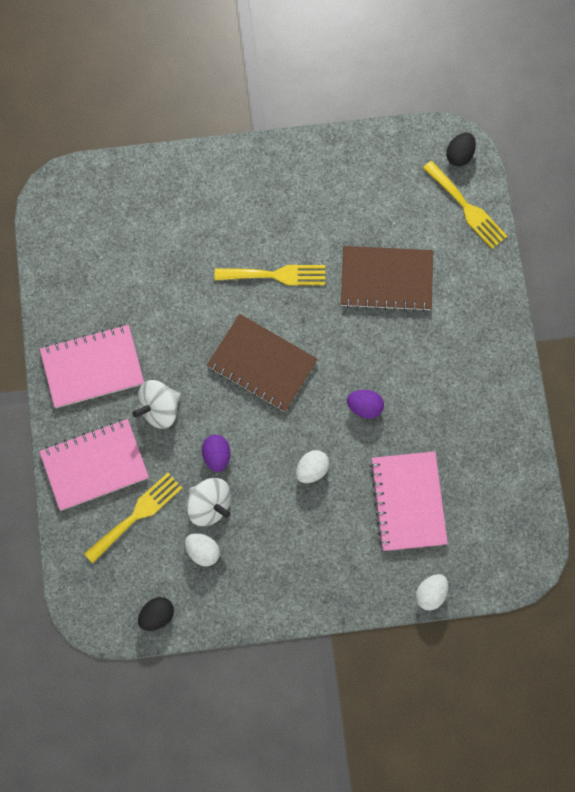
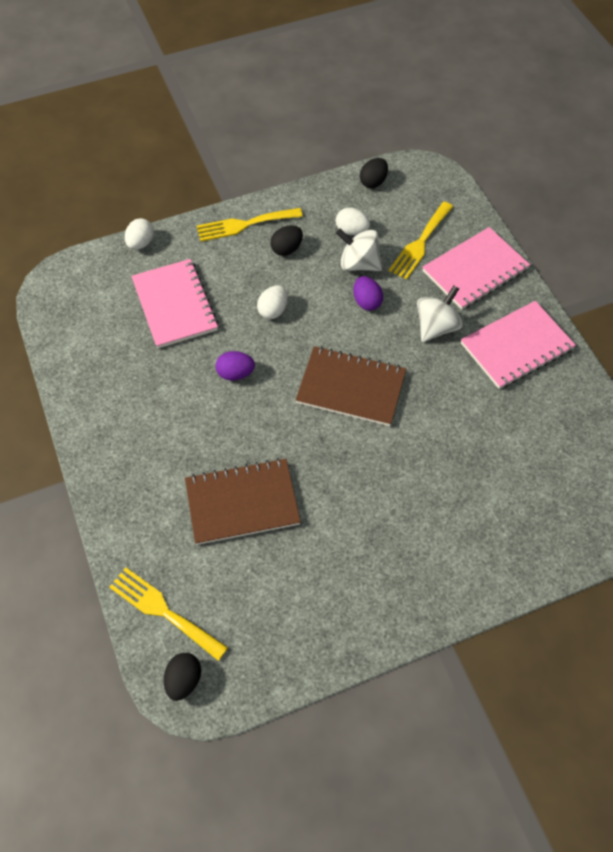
camera: 165 degrees right, 15 degrees down
(276, 275) = (366, 477): yellow fork -> yellow fork (244, 225)
(278, 544) = (287, 249): none -> black egg

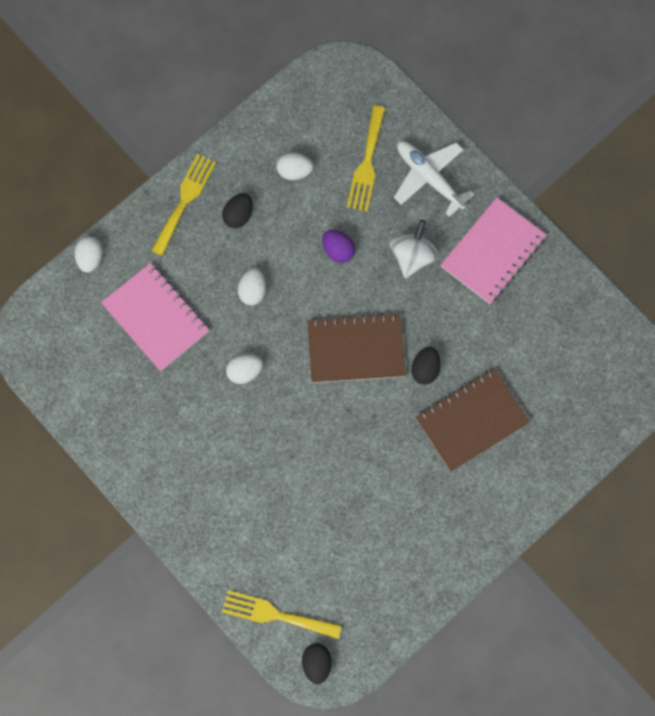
camera: 20 degrees left, 15 degrees up
(235, 373) = (244, 371): purple egg -> white egg
(242, 503) = (302, 496): brown notebook -> brown notebook (472, 420)
(244, 225) = (185, 200): yellow fork -> yellow fork turned 150 degrees clockwise
(358, 264) = (315, 209): white spinning top -> none
(373, 182) = (294, 102): black egg -> black egg (425, 369)
(475, 270) = (429, 178): pink notebook -> white plane

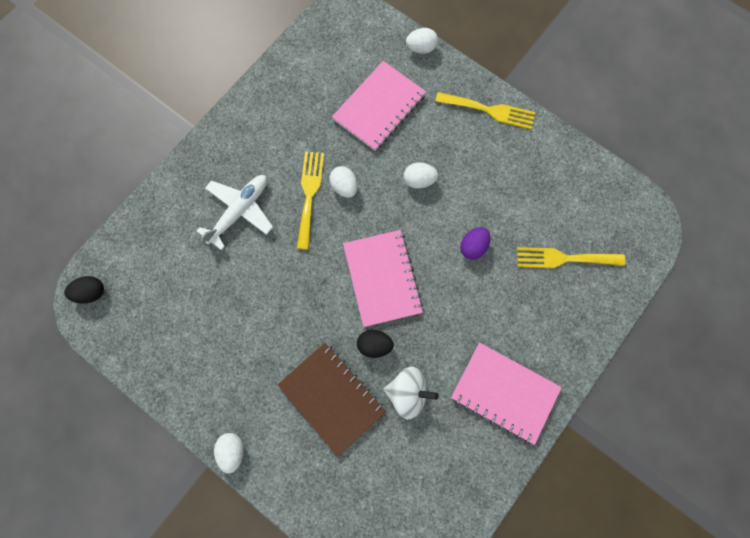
camera: 80 degrees right, 0 degrees up
(238, 215) = (486, 156): black egg -> none
(276, 615) = (131, 250): yellow fork -> yellow fork (309, 195)
(294, 171) = (540, 196): white egg -> white egg (232, 451)
(356, 349) = (382, 278): brown notebook -> pink notebook
(412, 256) = (483, 315): white spinning top -> white spinning top (408, 393)
(429, 178) = (565, 319): white plane -> white plane (239, 211)

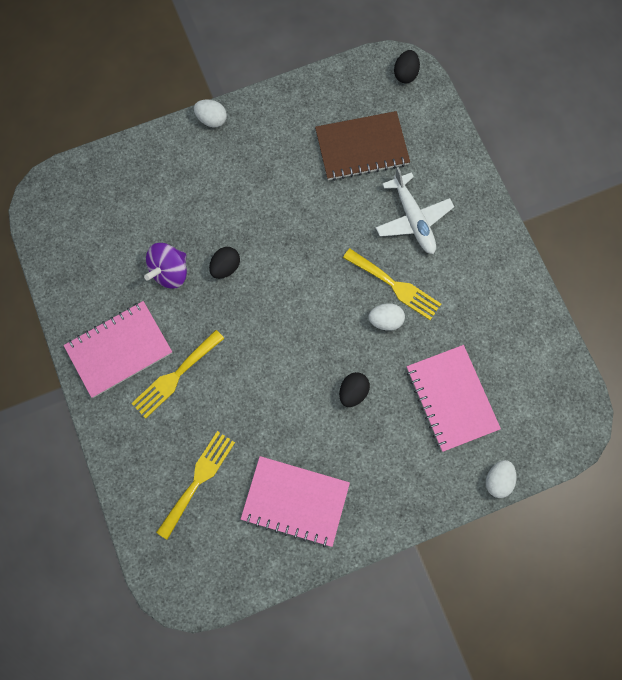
camera: 120 degrees right, 0 degrees up
(331, 398) = (204, 211): brown notebook -> brown notebook (362, 147)
(382, 278) = (279, 305): pink notebook -> pink notebook (295, 501)
(408, 393) = (170, 272): white spinning top -> purple spinning top
(419, 180) = (353, 392): white egg -> black egg
(473, 247) = (259, 402): purple egg -> none
(489, 110) = (388, 507): yellow fork -> yellow fork (175, 376)

